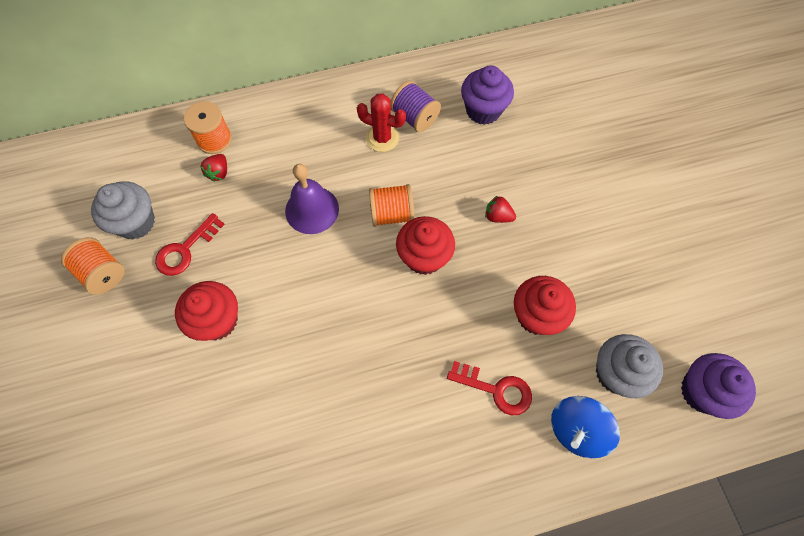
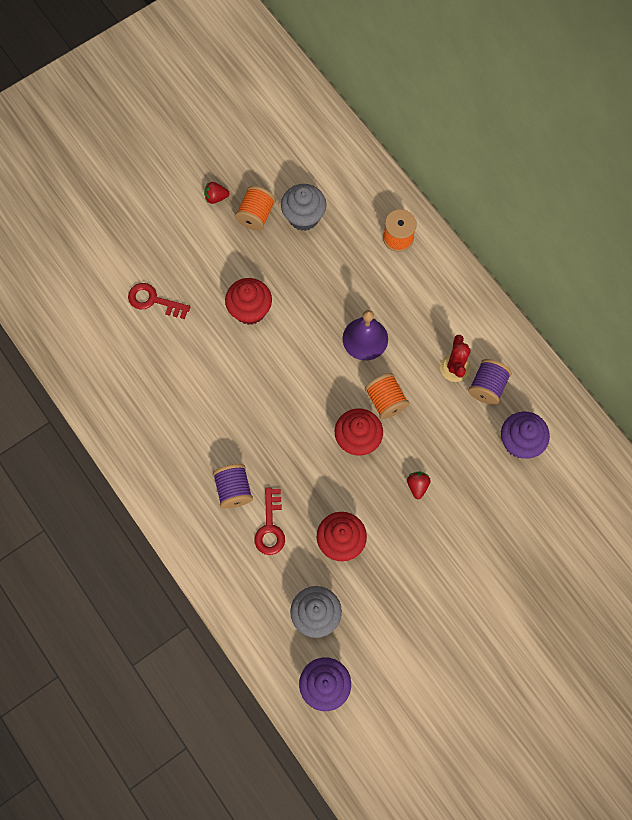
camera: 70 degrees right, 5 degrees up
(185, 249) = (296, 262): red key -> red key (154, 301)
(219, 173) = (369, 255): red strawberry -> red strawberry (216, 197)
(435, 418) = (234, 490): none -> purple spool
(576, 430) = (261, 594): blue spinning top -> none

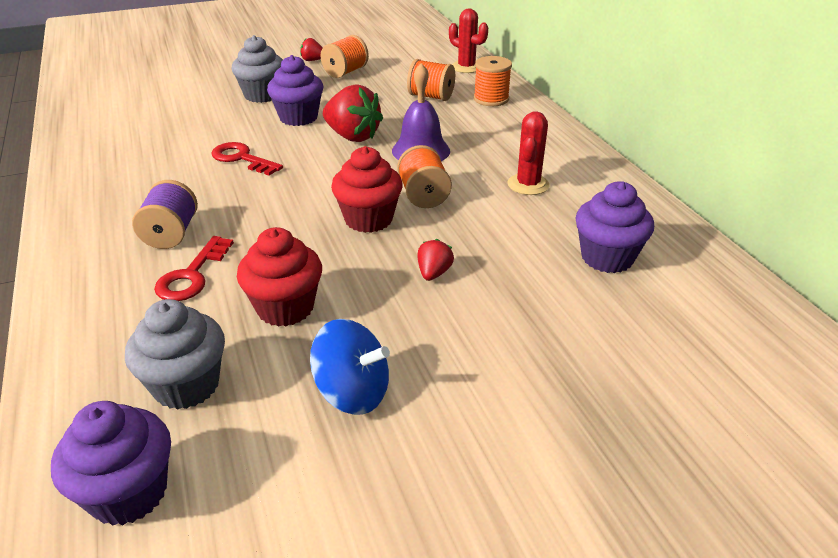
camera: 15 degrees right, 35 degrees down
(154, 301) = (201, 100): red key -> red key (242, 159)
(250, 310) = (298, 117): red cupcake -> purple cupcake
(303, 217) = (394, 78): grey cupcake -> grey cupcake (262, 95)
(305, 330) = (352, 136): none -> red strawberry
(346, 245) = (431, 96): none -> orange spool
(361, 179) = (466, 67): none -> red cactus
(404, 596) = (352, 392): none -> blue spinning top
(487, 387) = (569, 205): purple spool -> none

